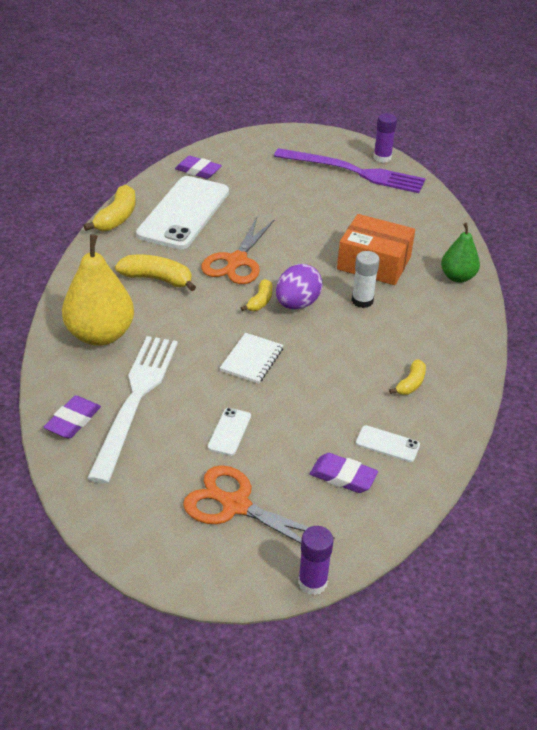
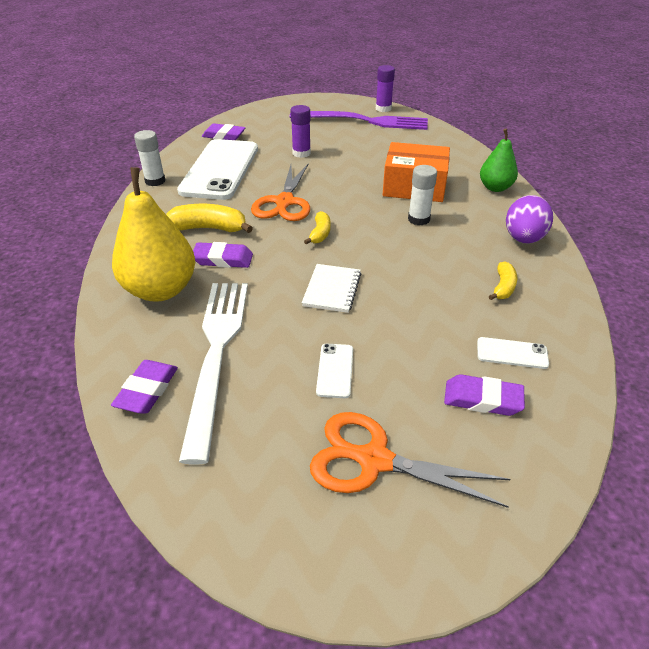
camera: 10 degrees left, 0 degrees up
(117, 217) = (155, 181): yellow banana -> white glue stick
(162, 313) = (223, 259): none -> purple eraser
(297, 304) = (357, 231): purple egg -> purple egg (523, 239)
(312, 582) = (510, 548): purple glue stick -> purple glue stick (301, 153)

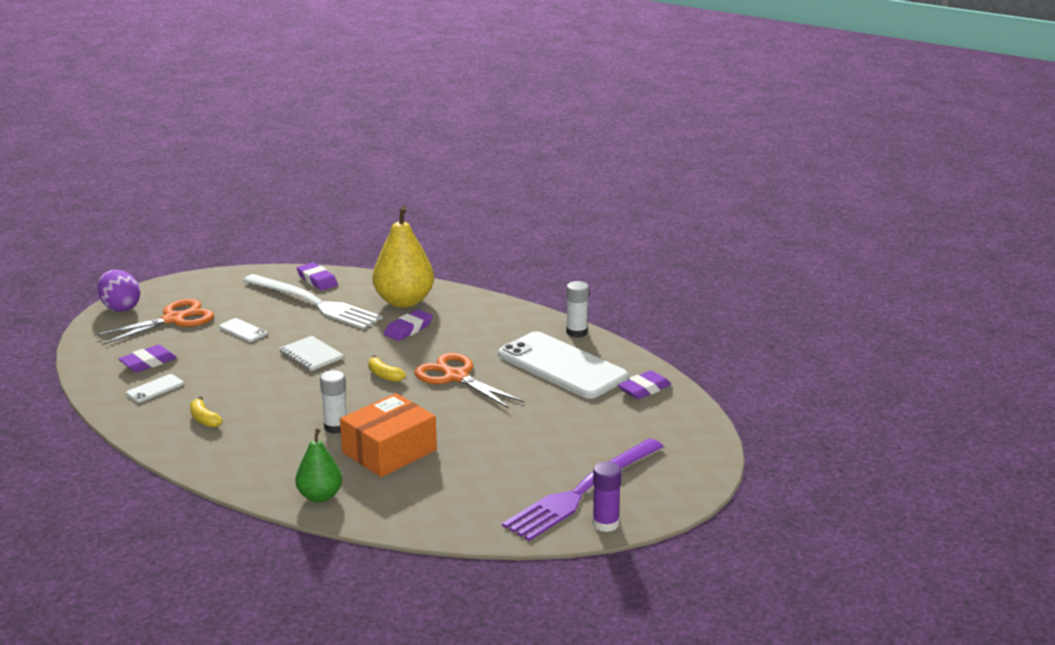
camera: 125 degrees right, 15 degrees down
(209, 228) = (460, 335): yellow banana -> none
(301, 153) = (544, 418): purple glue stick -> none
(523, 239) = (232, 462): purple egg -> purple egg (120, 307)

